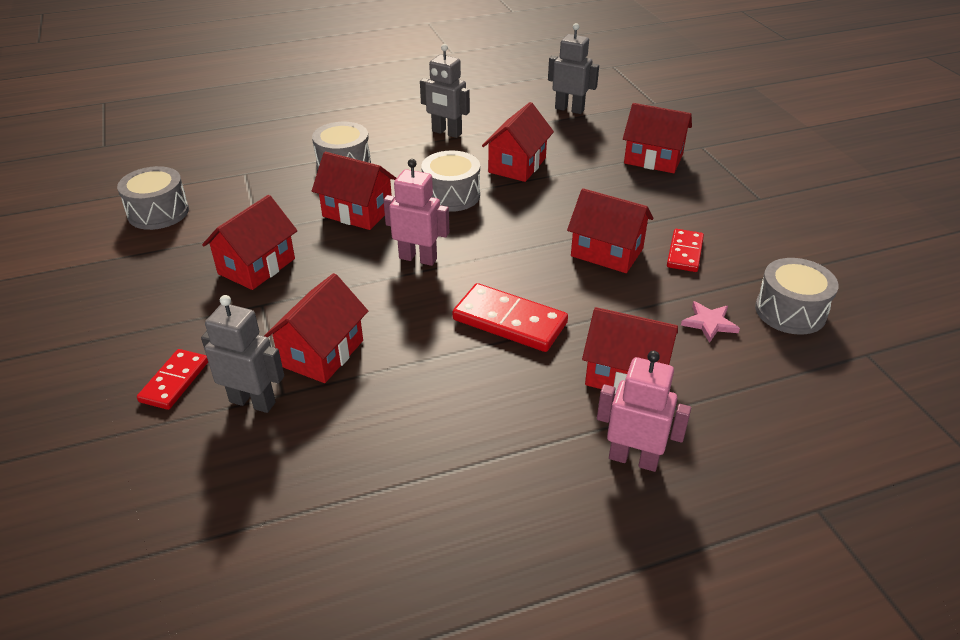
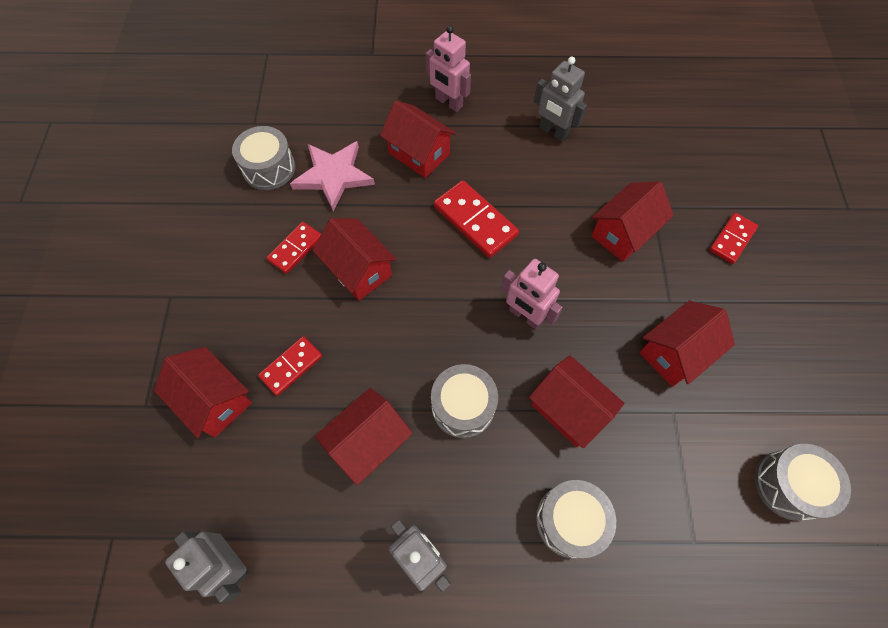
camera: 160 degrees left, 25 degrees up
(253, 402) = (674, 206): grey robot -> grey robot (553, 131)
(611, 185) = (291, 366): none -> red domino
(709, 323) = (333, 176): pink star -> pink star, size x1.93

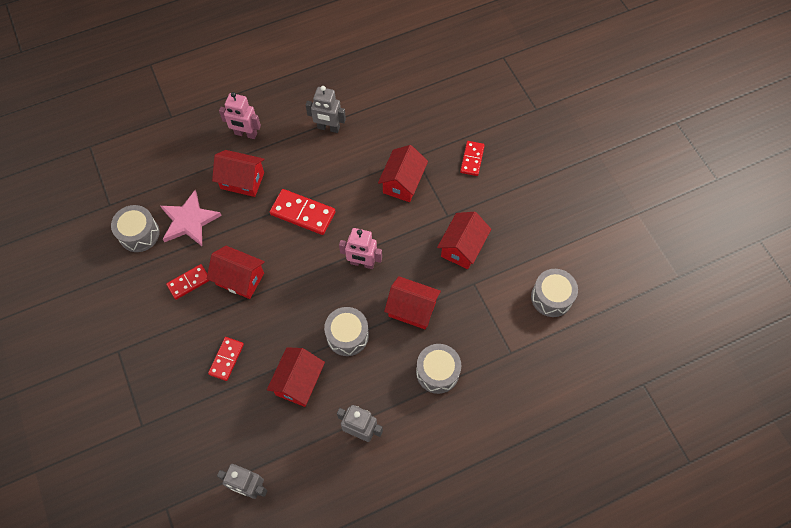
camera: 25 degrees left, 0 degrees up
(215, 400) = (187, 401): red house -> none
(295, 249) = (189, 282): red domino -> red domino turned 45 degrees clockwise

